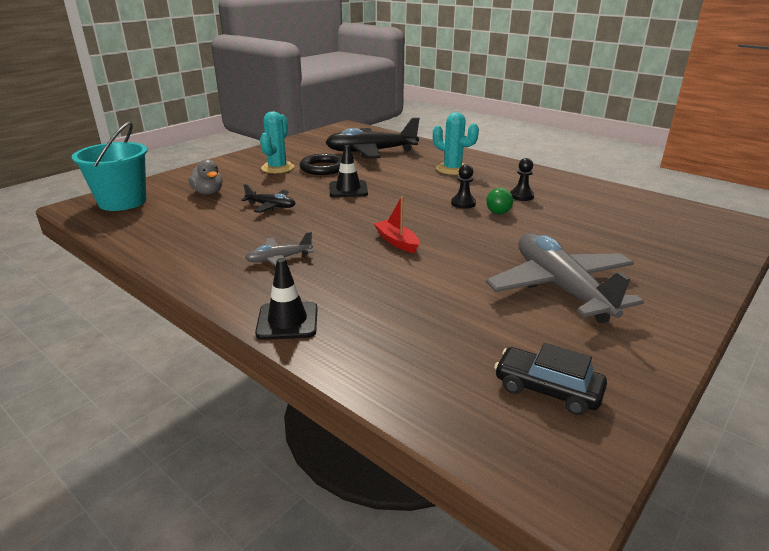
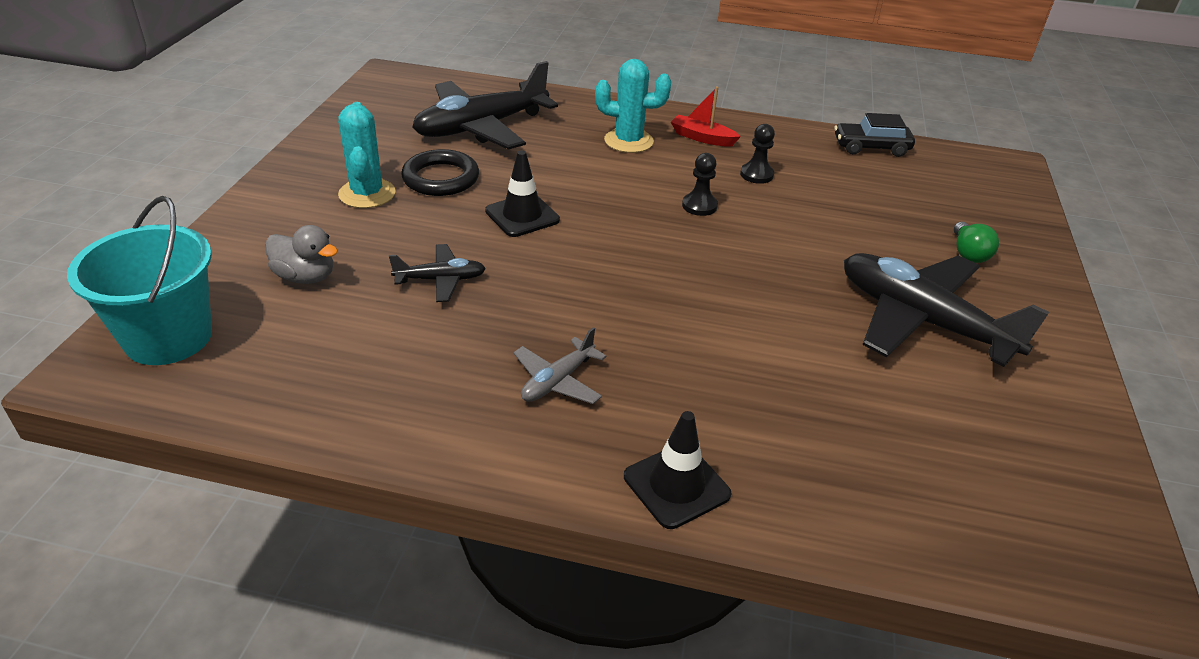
camera: 30 degrees left, 10 degrees up
(397, 242) = (681, 300): red boat -> red boat (702, 138)
(500, 210) = (754, 208): green light bulb -> green light bulb (968, 253)
(547, 390) = (1025, 474): black car -> black car (871, 147)
(560, 288) = (921, 321): grey plane -> black plane

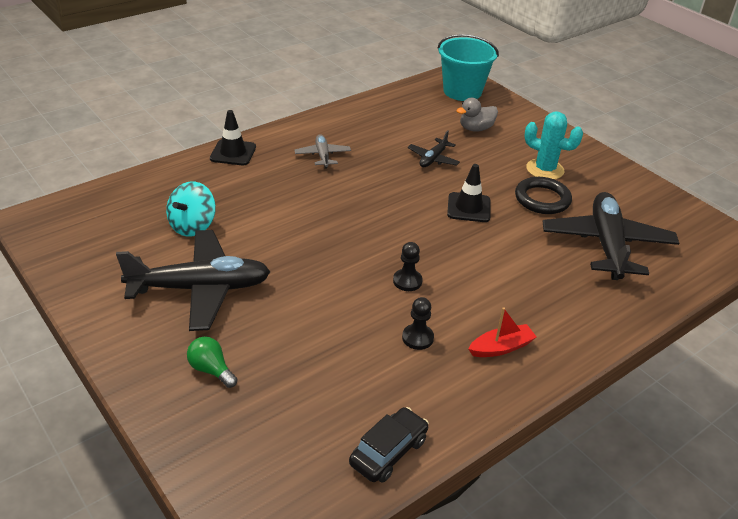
camera: 130 degrees right, 0 degrees up
(628, 141) = (528, 303): turquoise cactus -> none
(866, 399) = (193, 226): none -> turquoise spinning top

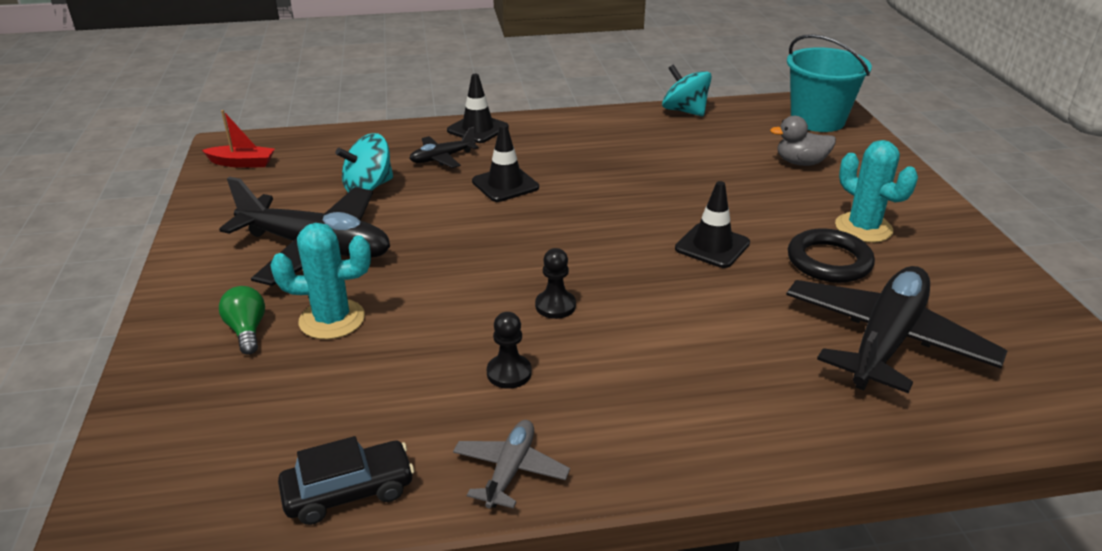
camera: 30 degrees right, 5 degrees down
(266, 340) = (332, 319): none -> turquoise cactus
(295, 196) = (505, 184): none -> black traffic cone
(322, 156) = (575, 152): grey plane -> grey plane (510, 470)
(371, 102) = (684, 111): none -> turquoise spinning top
(433, 159) = (712, 183): black plane -> black plane (442, 158)
(501, 347) = (610, 421): red boat -> red boat (242, 163)

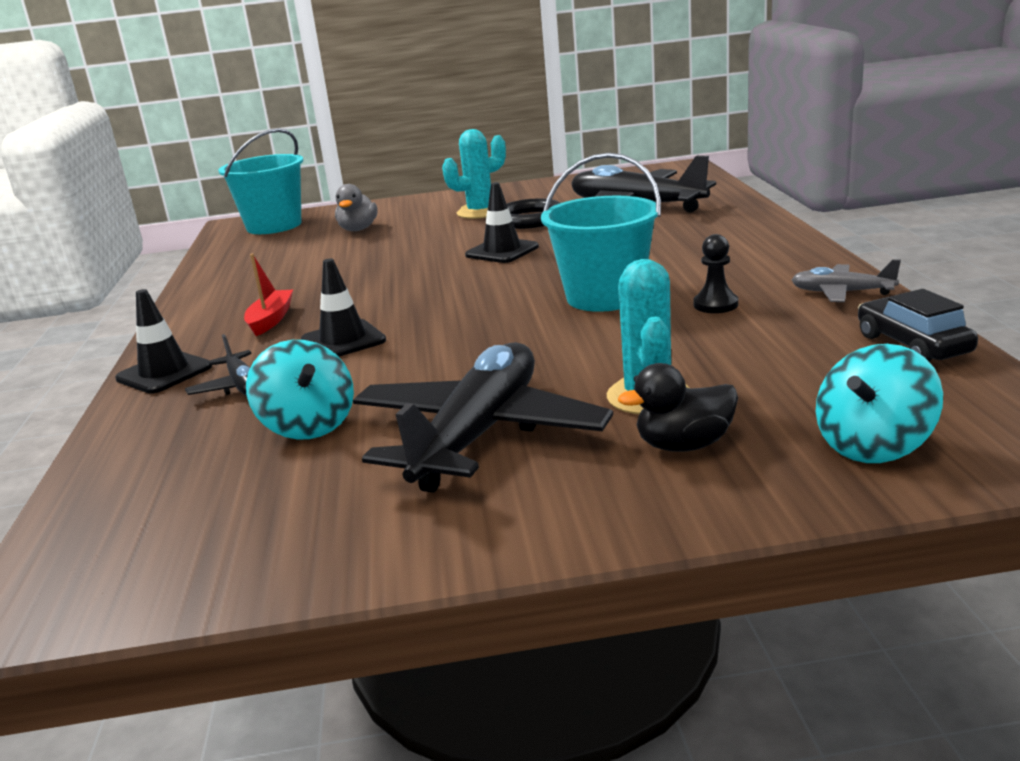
camera: 85 degrees left, 10 degrees down
(242, 163) = (142, 567): red boat -> red boat (271, 320)
(247, 330) = (684, 445): green light bulb -> black duck
(555, 306) = (604, 297): black pawn -> turquoise bucket
(684, 111) = (208, 272): turquoise spinning top -> turquoise spinning top (874, 445)

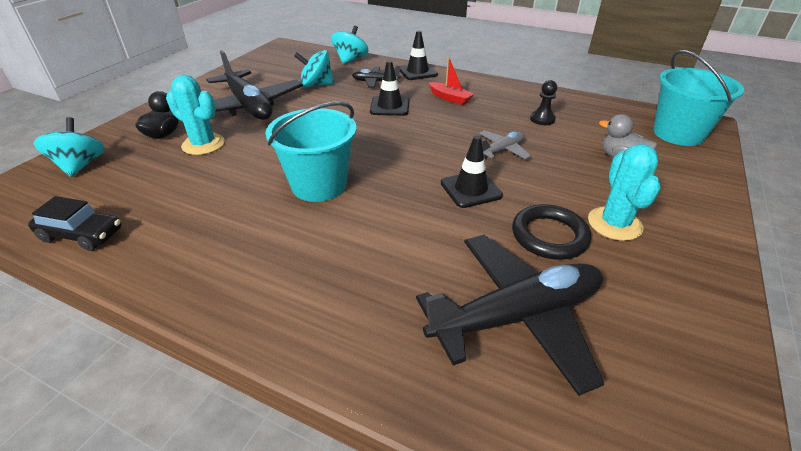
camera: 120 degrees right, 15 degrees up
(125, 455) = (350, 60): none -> turquoise spinning top
(715, 305) = (240, 211): black pawn -> black pawn (542, 119)
(841, 293) = (160, 267): grey plane -> grey plane (502, 150)

